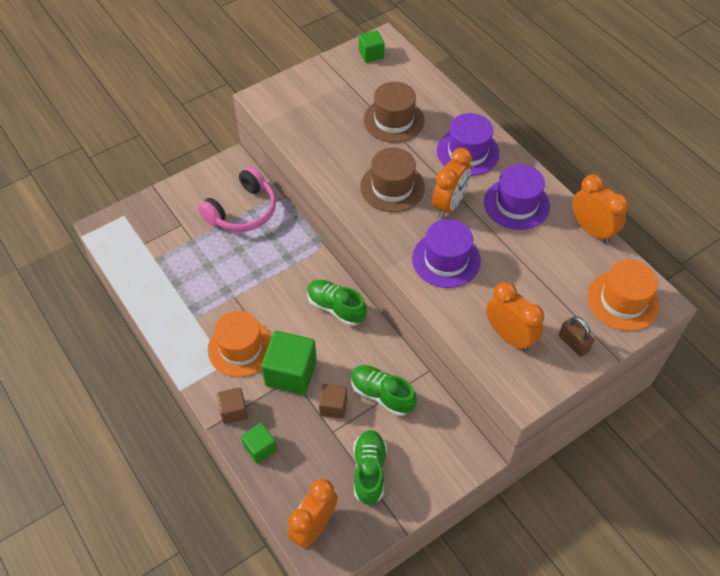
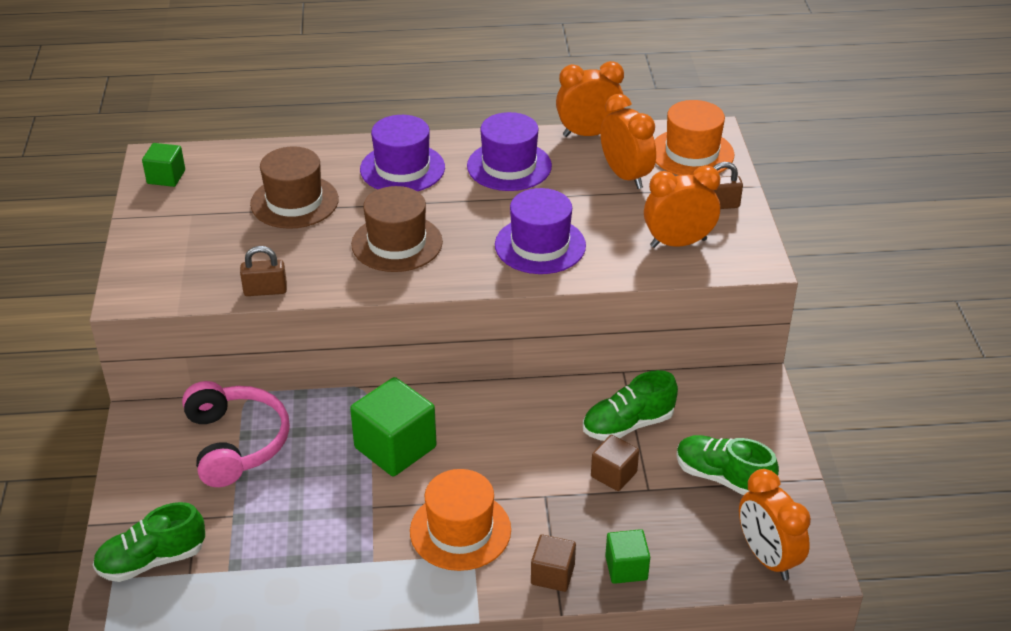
camera: 60 degrees left, 15 degrees down
(291, 373) = (536, 495): green cube -> green cube (395, 447)
(305, 150) = (265, 290): none -> brown padlock
(336, 308) = (472, 415): green shoe -> green shoe (152, 560)
(449, 204) = (464, 212): orange clock -> orange clock (625, 176)

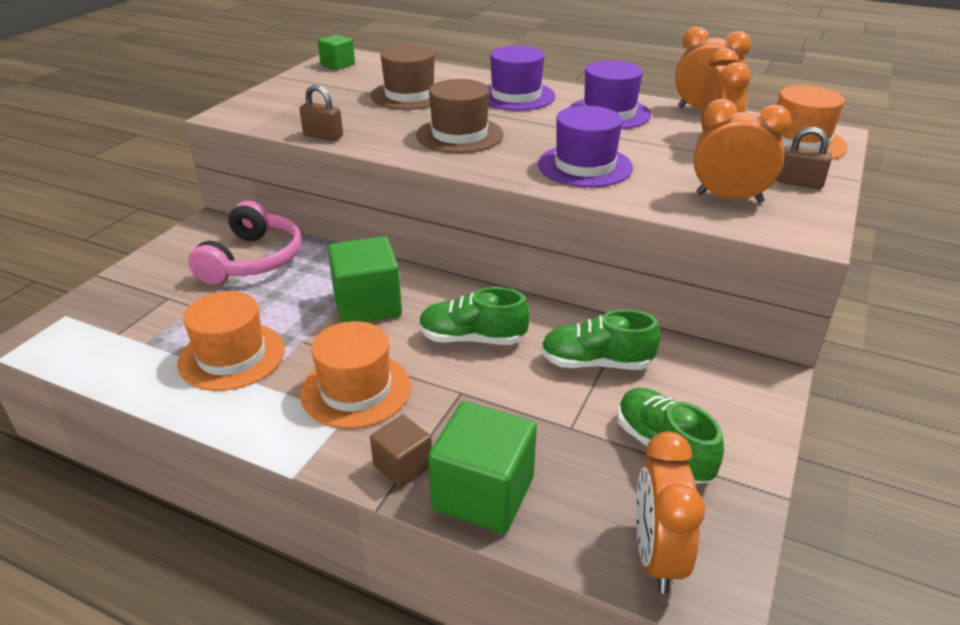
camera: 30 degrees right, 5 degrees down
(152, 560) = (104, 314): green shoe -> green shoe (472, 339)
(323, 547) = (232, 356): none -> orange hat
(613, 474) = (545, 400): brown cube -> none
(626, 568) = (483, 493): green cube -> green cube, size x1.78

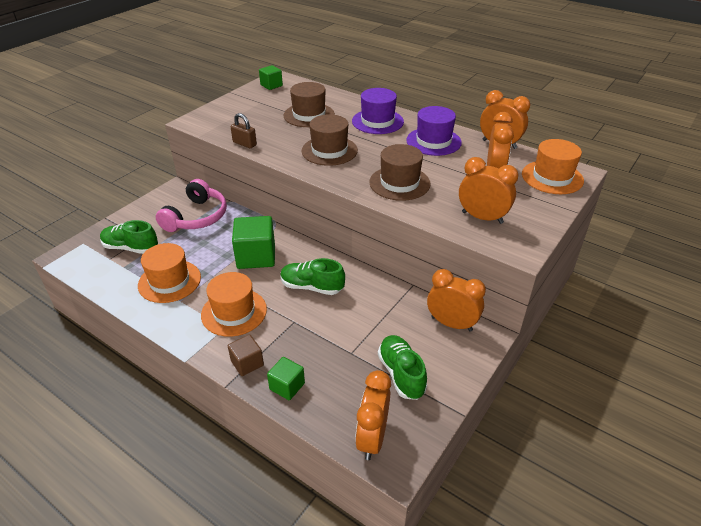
camera: 10 degrees right, 5 degrees up
(483, 493) = (287, 386): green cube -> green cube, size x0.56
(585, 166) = (399, 183): purple hat -> brown hat
(596, 363) = (381, 313): green shoe -> green shoe (131, 248)
(709, 366) = (451, 324): none -> orange clock
(799, 183) = (535, 210): brown padlock -> none

